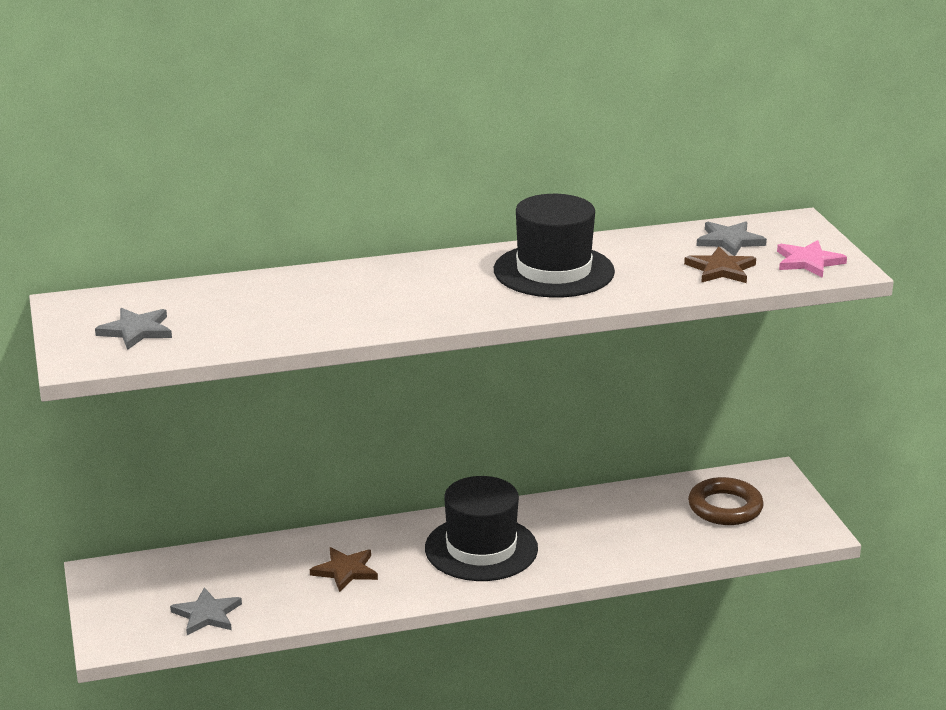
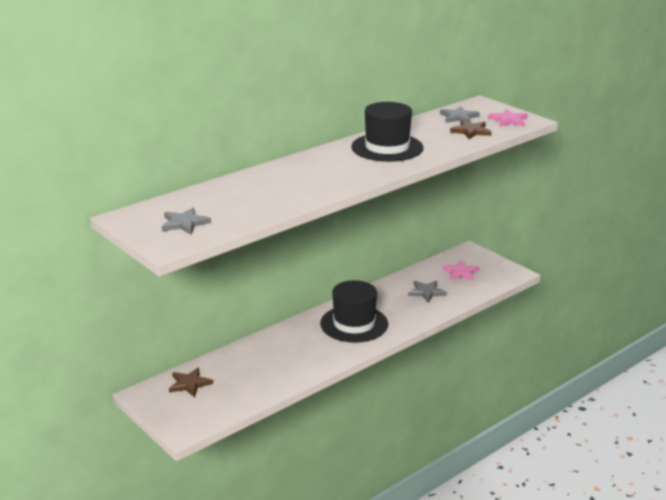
camera: 25 degrees left, 0 degrees up
(207, 614) = (229, 400): grey star -> grey star (426, 292)
(345, 571) = (289, 355): brown star -> brown star (189, 384)
(725, 507) = (461, 272): brown ring -> pink star

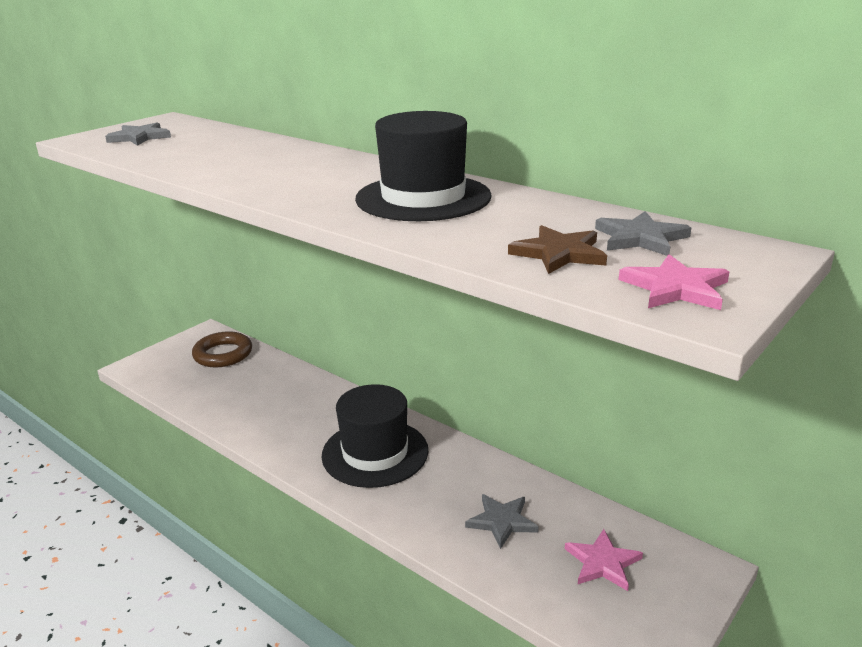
camera: 80 degrees right, 0 degrees up
(189, 384) = (223, 354): brown star -> brown ring

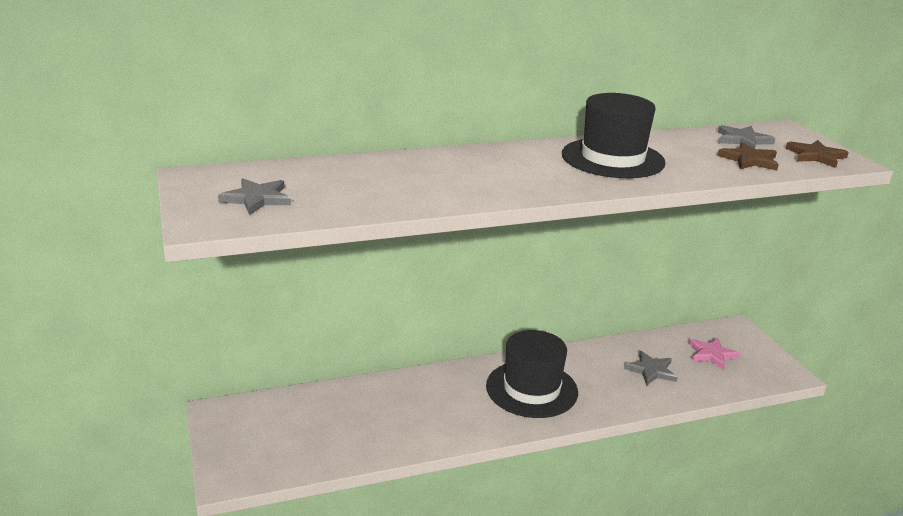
camera: 60 degrees left, 0 degrees up
(223, 354) = (280, 414): brown ring -> none
(675, 288) = (816, 156): pink star -> brown star

